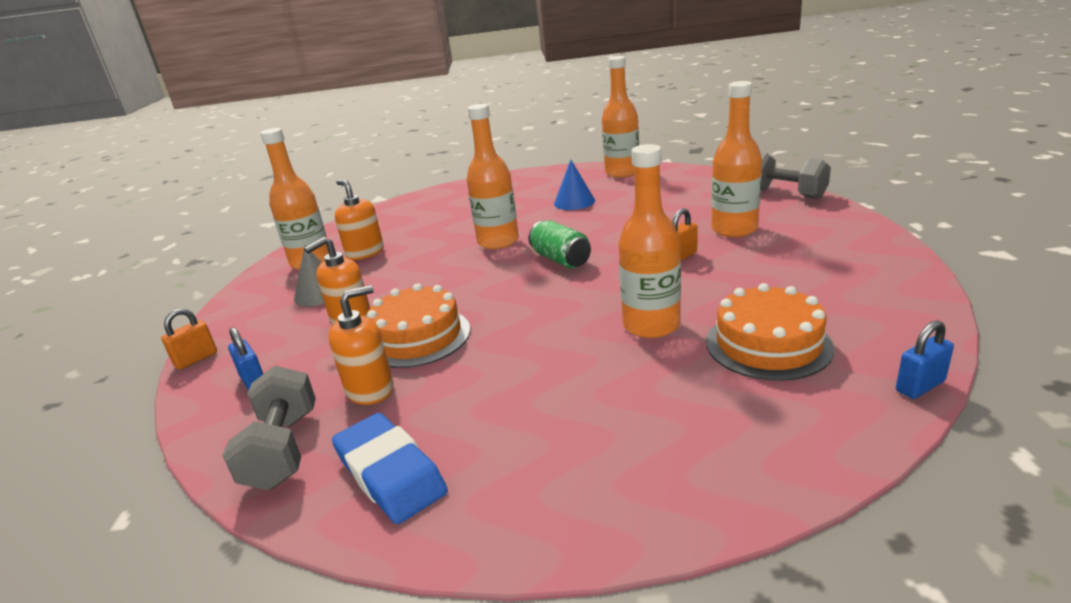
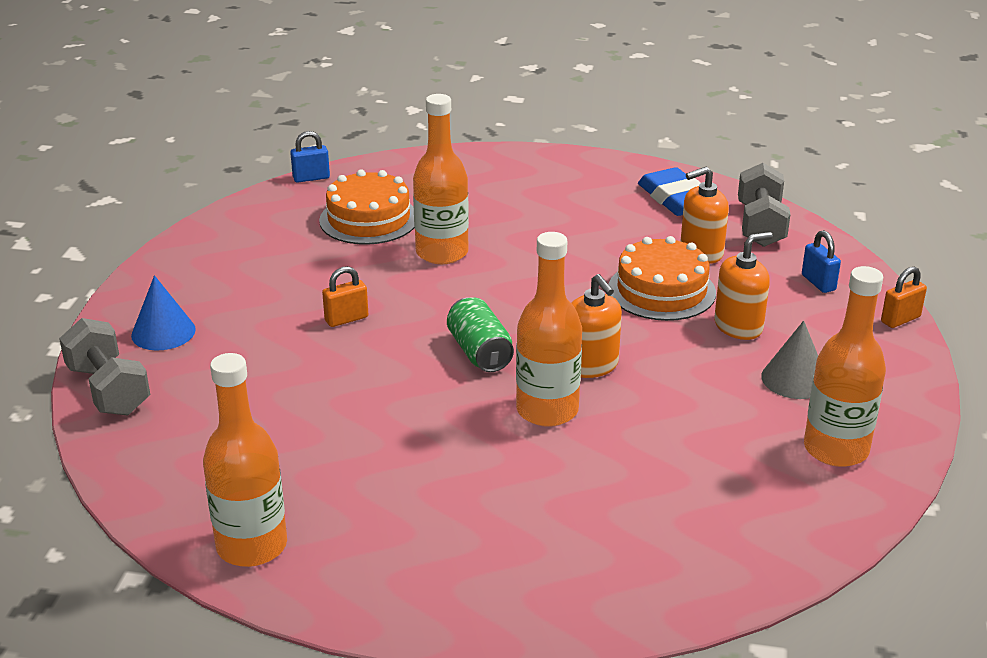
camera: 170 degrees left, 5 degrees up
(365, 253) = (752, 446): orange soap dispenser -> orange soap dispenser (591, 365)
(574, 202) = (394, 474): blue cone -> blue cone (163, 332)
(734, 229) = (248, 343): orange bottle -> none

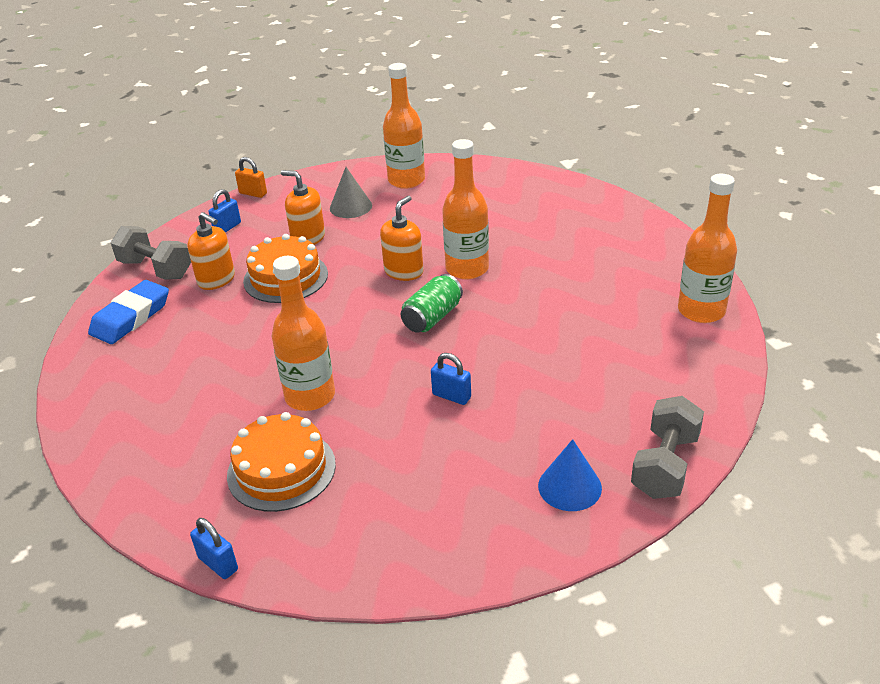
camera: 120 degrees left, 5 degrees up
(346, 319) = (451, 396): orange padlock -> blue padlock
(760, 225) = (155, 269): grey dumbbell -> grey dumbbell turned 60 degrees clockwise

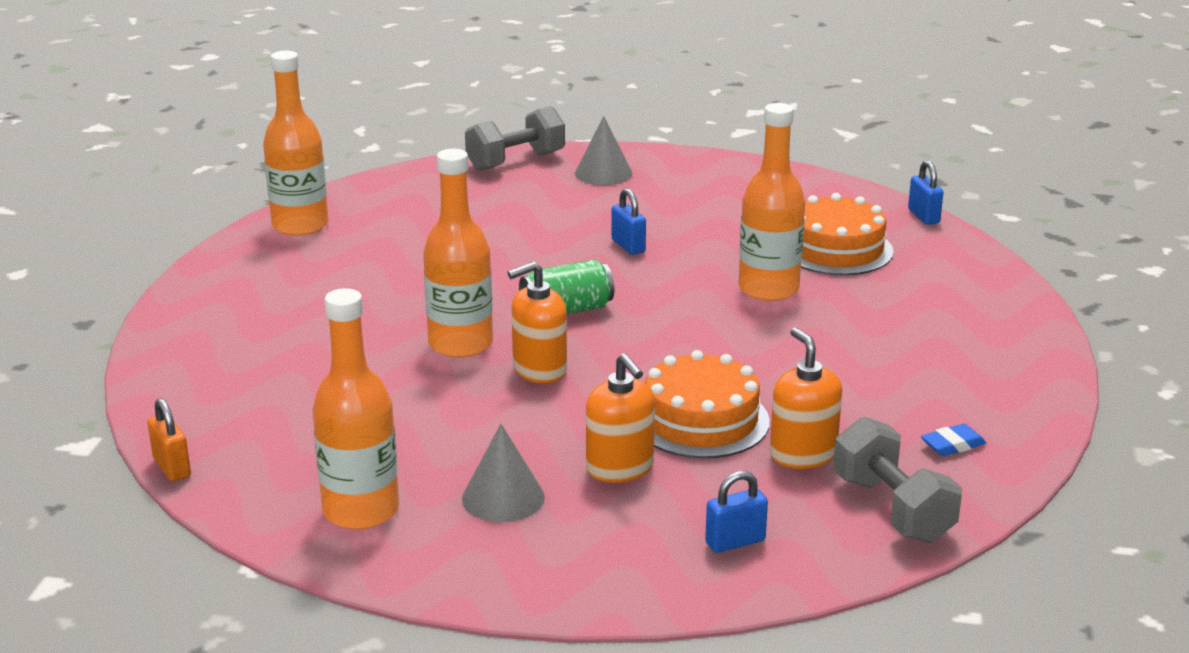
camera: 150 degrees left, 10 degrees down
(131, 317) = (952, 445): blue eraser -> blue eraser, size x0.49
(253, 193) = (641, 602): orange padlock -> orange padlock (172, 467)
(569, 487) = (603, 173): blue cone -> grey cone

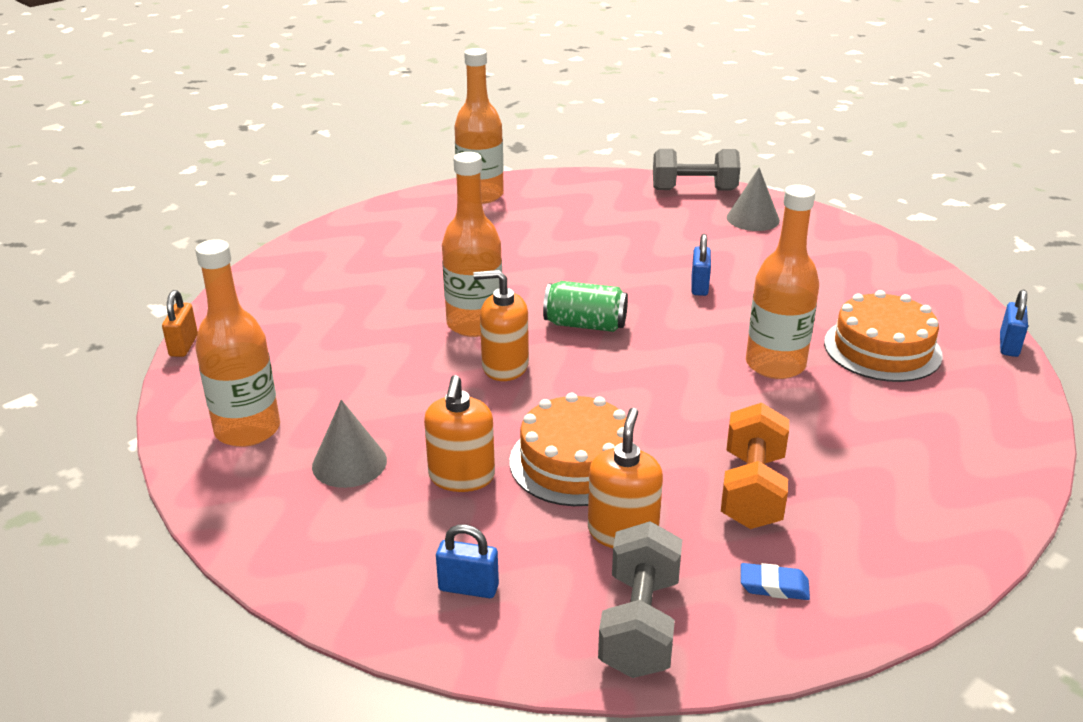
camera: 35 degrees right, 5 degrees up
(861, 387) = (752, 490): none -> orange dumbbell

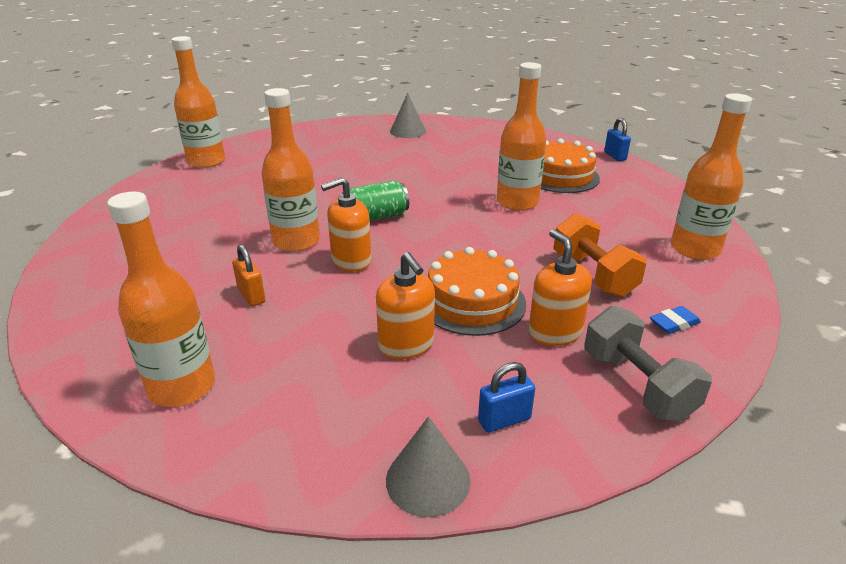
camera: 35 degrees left, 0 degrees up
(183, 346) = (39, 344): orange padlock -> orange padlock (251, 295)
(349, 463) = (306, 373): grey cone -> grey cone (428, 480)
(694, 190) = (353, 125): grey dumbbell -> none
(699, 286) = (421, 174): blue padlock -> none
(937, 515) = (694, 249): none -> orange bottle

